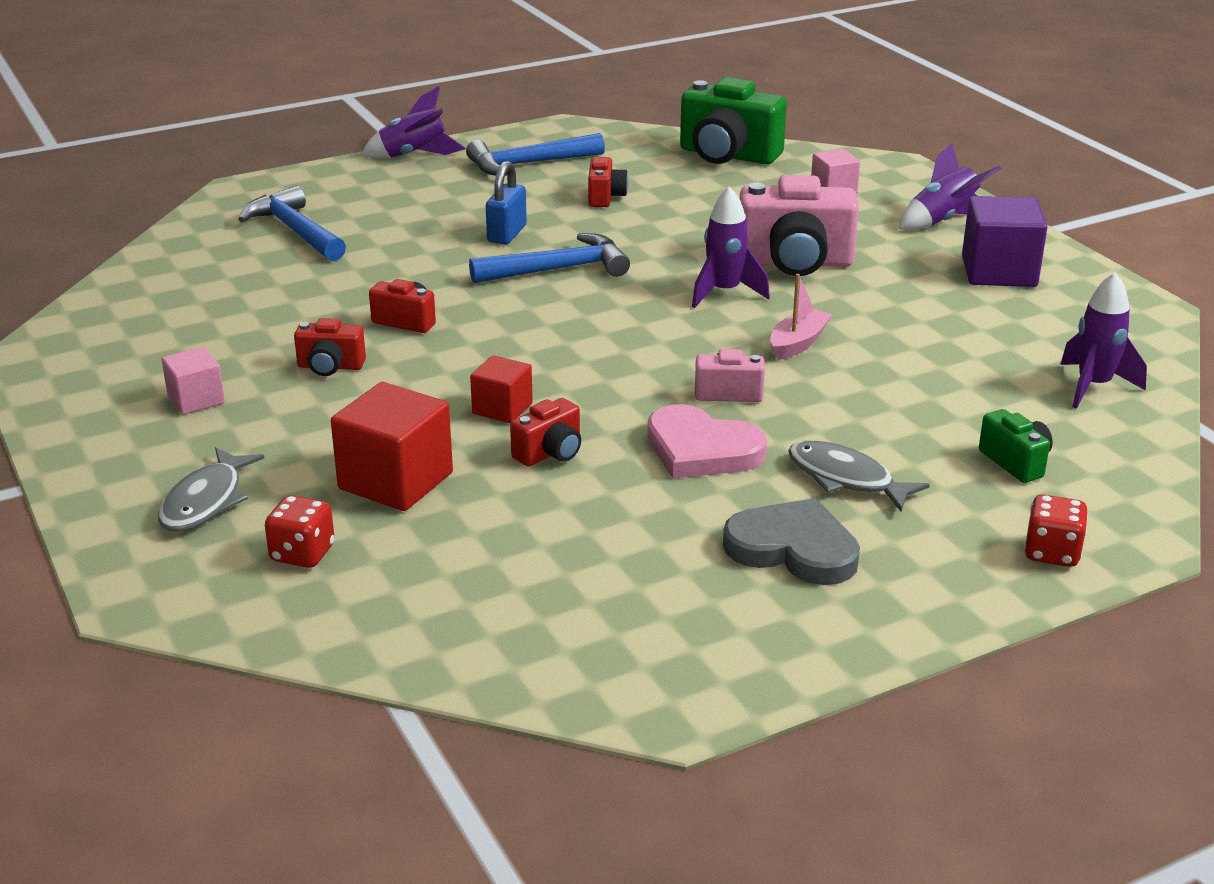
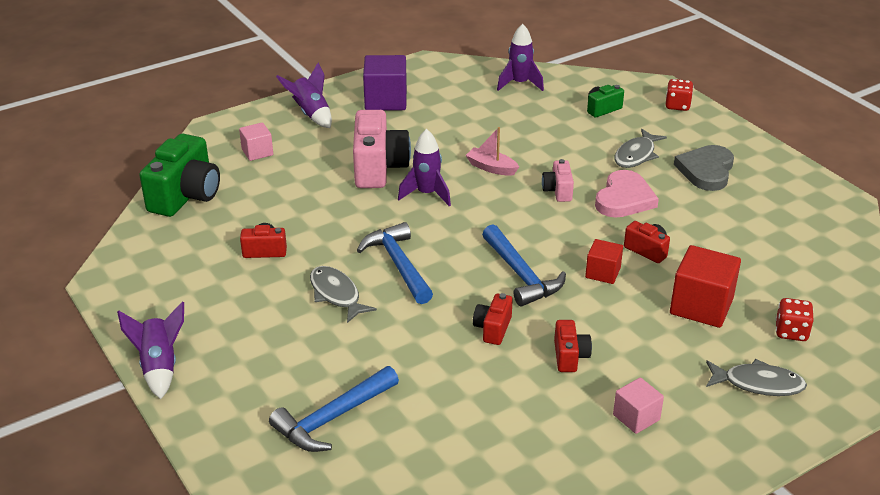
camera: 95 degrees left, 5 degrees up
(507, 234) = (336, 294): blue padlock -> grey fish
(529, 164) = (190, 295): blue hammer -> blue hammer (521, 274)

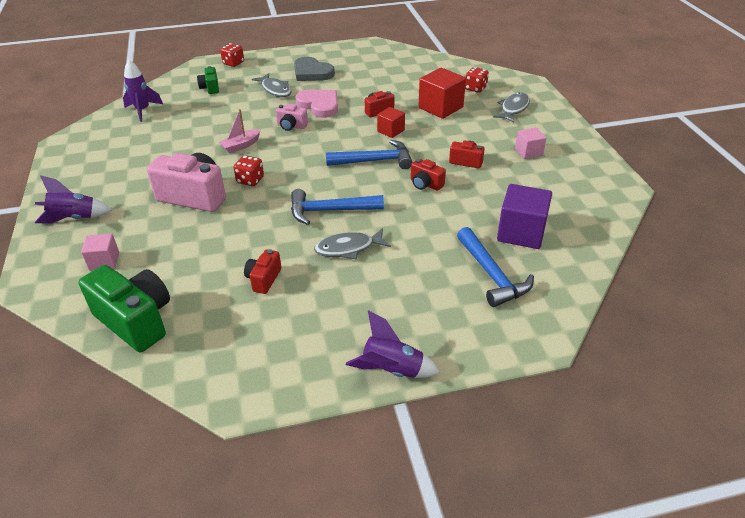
camera: 70 degrees left, 5 degrees up
(386, 100) = (97, 174): purple cube -> purple cube (521, 232)
(427, 194) = (250, 180): purple rocket -> red dice

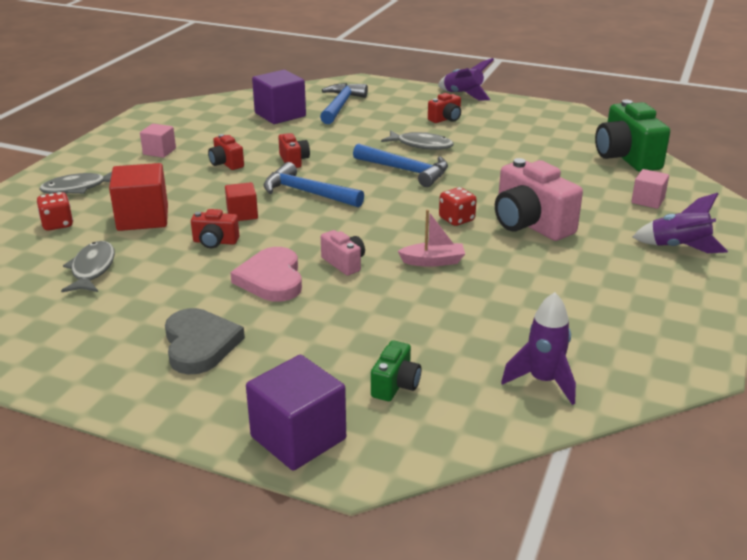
camera: 145 degrees left, 10 degrees down
(233, 63) = (298, 438): red dice -> purple cube
(263, 279) = (508, 149): red camera -> red camera (446, 119)
(275, 90) = (297, 333): grey fish -> grey fish (92, 269)

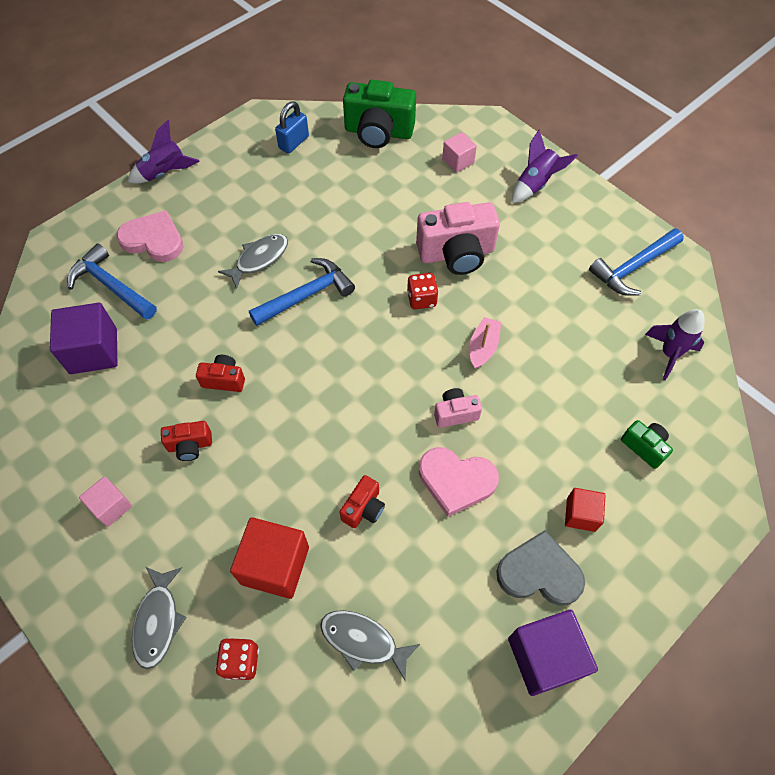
camera: 65 degrees left, 30 degrees up
(242, 214) = (318, 466): red cube -> red cube (581, 514)
(298, 438) = (686, 536): purple cube -> purple cube (545, 657)
(307, 193) = (305, 394): blue hammer -> blue hammer (633, 267)
(396, 107) = (153, 240): none -> pink heart
(446, 119) = (213, 213): red camera -> none
(560, 128) = (294, 142): none -> blue padlock

